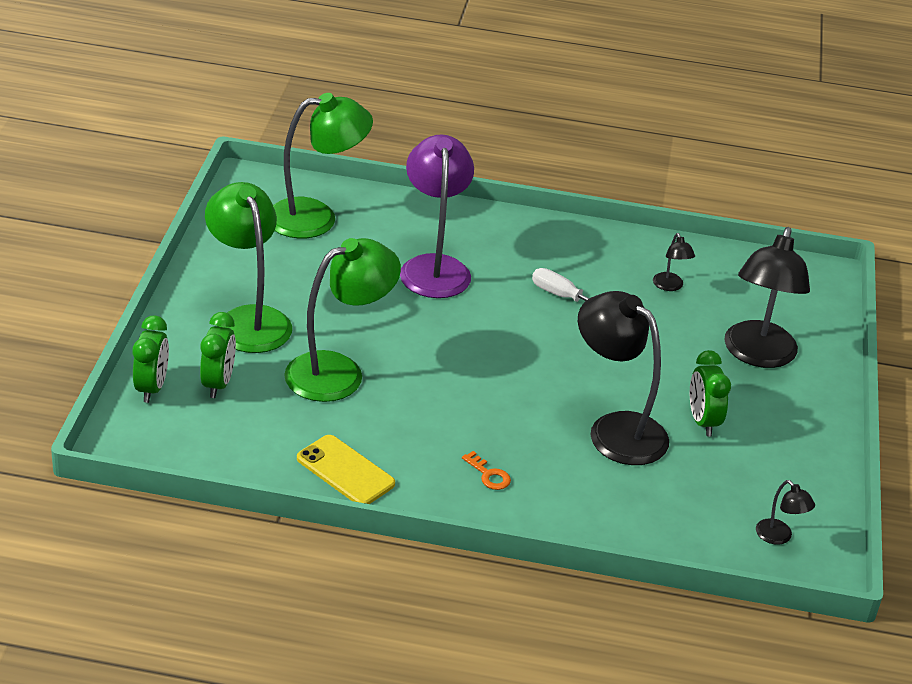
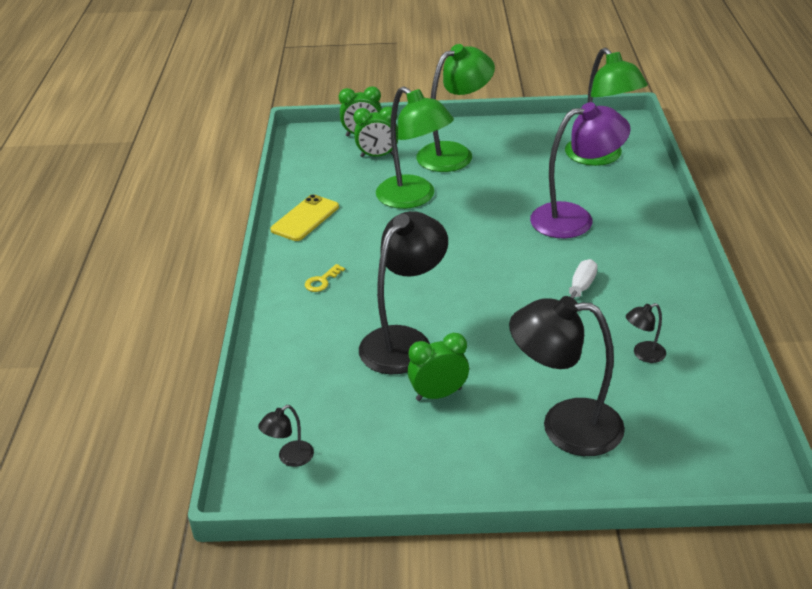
camera: 85 degrees right, 0 degrees up
(489, 475) = (322, 281): orange key -> yellow key

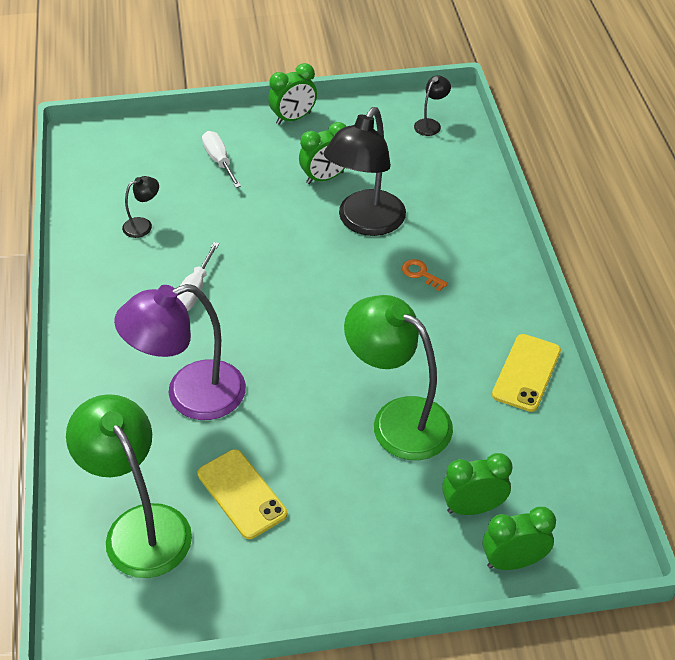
camera: 170 degrees right, 10 degrees up
(322, 281) = (469, 283): yellow key -> none
(363, 291) = (421, 274): none -> orange key
(454, 153) = (358, 521): green lamp -> none
(467, 483) = (293, 118): none -> green clock
(532, 168) = (242, 494): none -> yellow phone
(565, 426) = (219, 161): black lamp -> white screwdriver

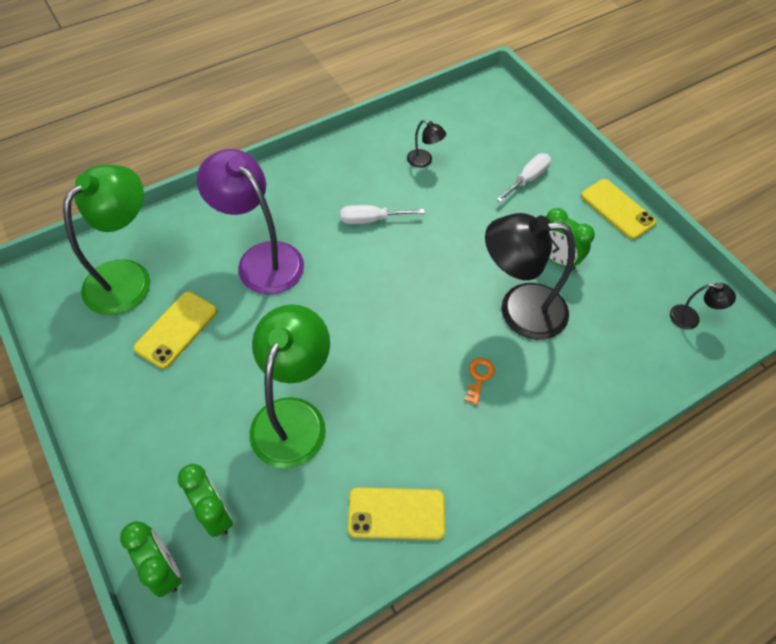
camera: 65 degrees right, 10 degrees up
(293, 118) = (617, 209): green clock -> yellow phone

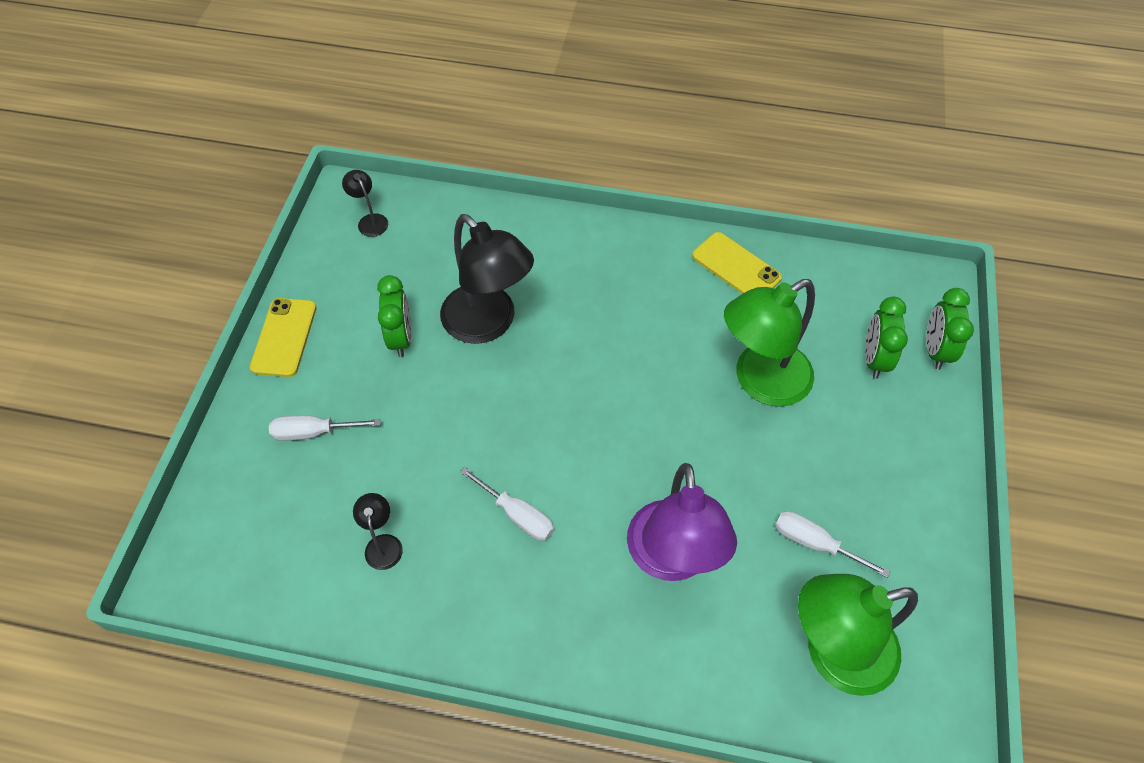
camera: 135 degrees left, 0 degrees up
(176, 329) = (815, 543): yellow phone -> white screwdriver
(479, 377) = (582, 302): orange key -> none

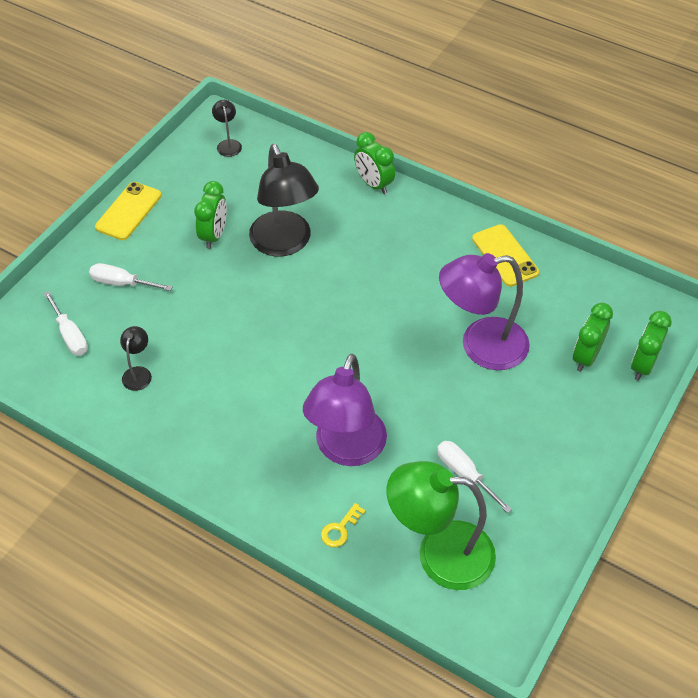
camera: 20 degrees right, 5 degrees down
(517, 514) = (244, 383): white screwdriver -> white screwdriver (70, 335)
(557, 223) = (373, 184): none -> green clock
(710, 664) = (340, 529): none -> yellow key
(760, 382) = (480, 346): green lamp -> purple lamp

